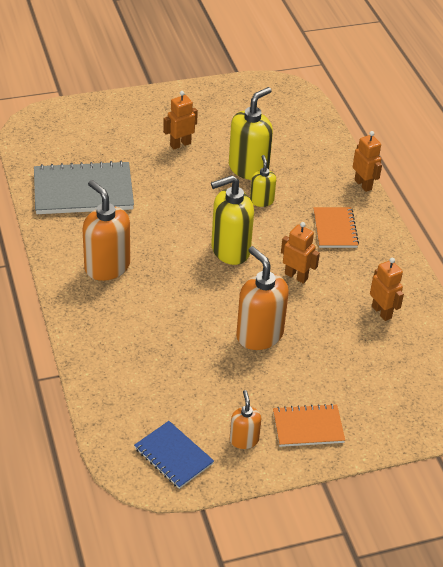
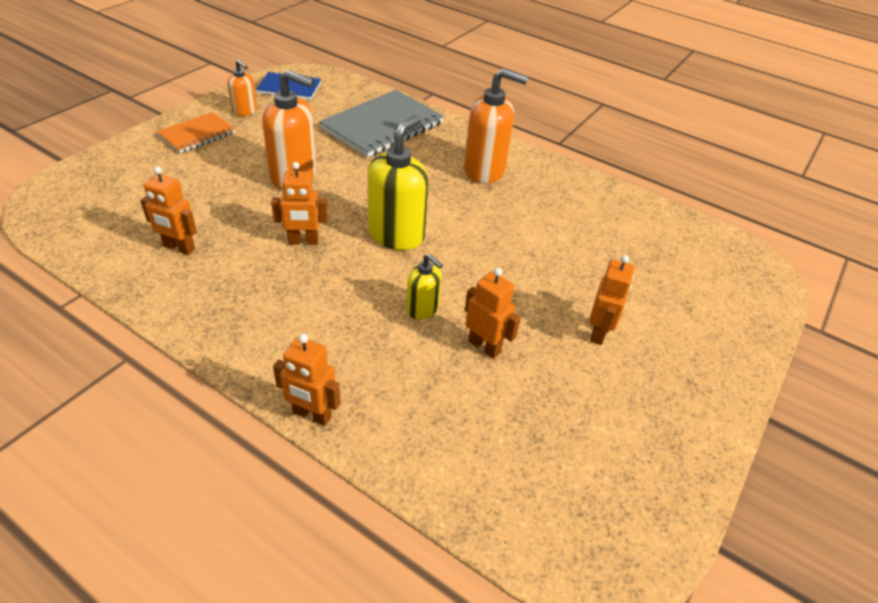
camera: 140 degrees right, 0 degrees up
(83, 191) = (601, 222): grey notebook -> grey notebook (382, 126)
(248, 168) = (484, 346): yellow soap dispenser -> orange robot
(335, 229) = (301, 319): orange notebook -> none

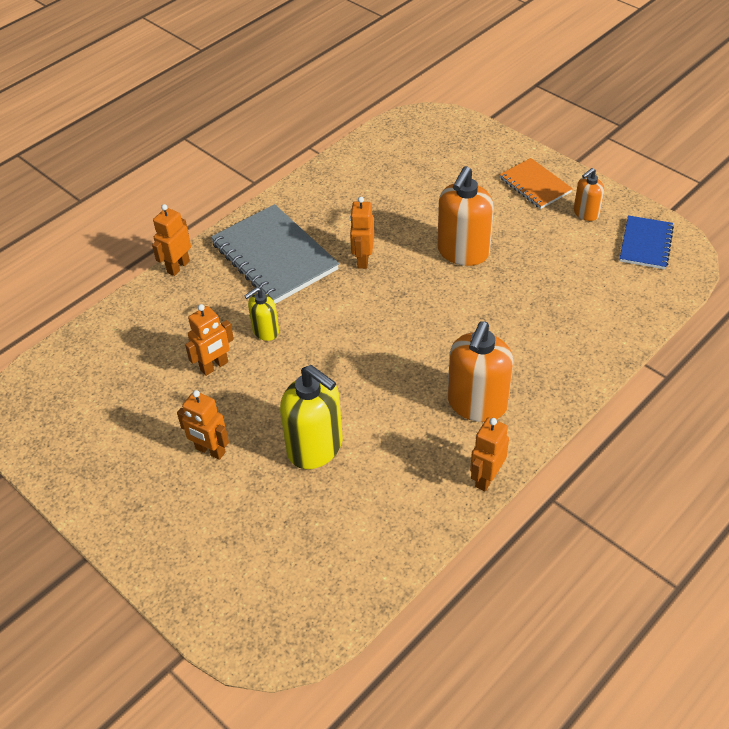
camera: 105 degrees right, 5 degrees up
(179, 248) = (362, 191): orange robot -> orange robot (486, 478)
(382, 126) = (567, 321): grey notebook -> grey notebook (274, 257)
(396, 235) = (366, 321): yellow soap dispenser -> yellow soap dispenser (315, 447)

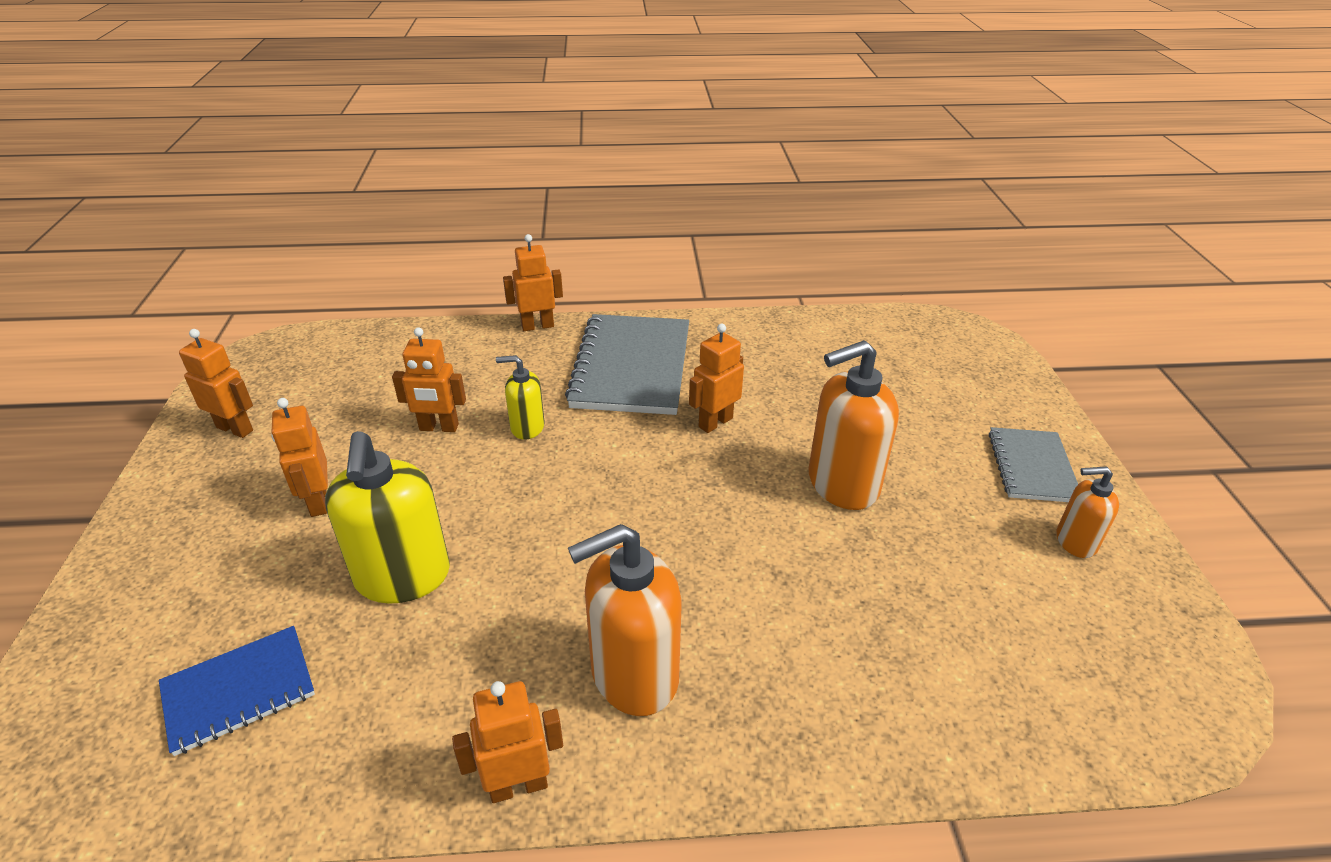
camera: 40 degrees right, 10 degrees down
(86, 455) = (235, 429): none -> orange robot
(535, 185) = (1032, 467): orange notebook -> grey notebook
(646, 244) = (1138, 641): blue notebook -> blue notebook (239, 691)

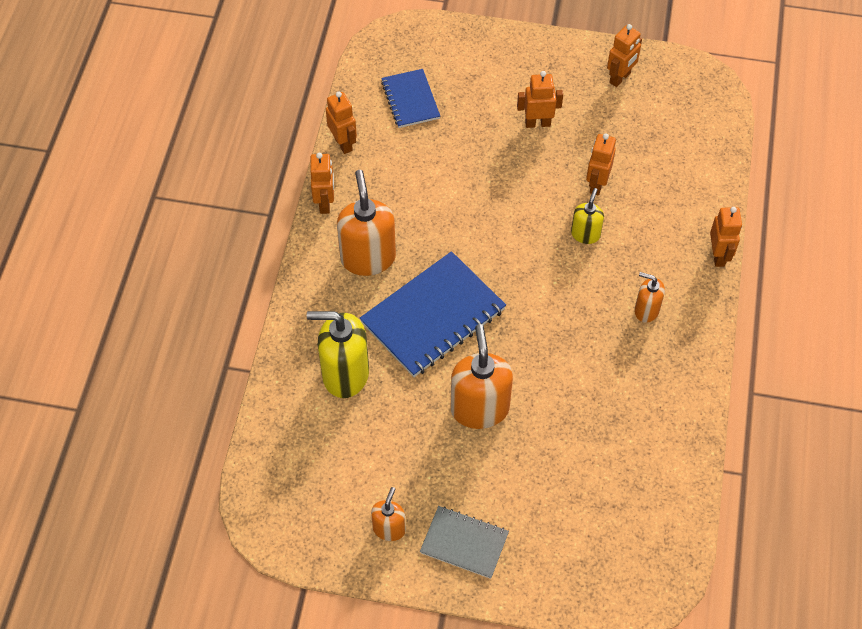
camera: 105 degrees right, 20 degrees up
(403, 577) = (465, 163): yellow soap dispenser -> yellow soap dispenser (345, 374)
(631, 367) = (646, 310): grey notebook -> orange soap dispenser
(715, 422) = (564, 350): orange robot -> orange robot (343, 143)
(719, 560) = (433, 316): none -> blue notebook

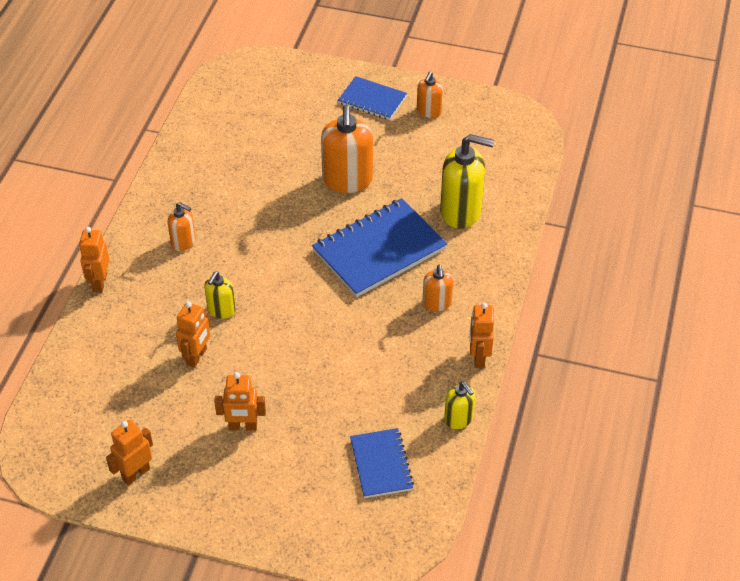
camera: 175 degrees left, 10 degrees down
(343, 143) = (459, 419): orange robot -> yellow soap dispenser
(368, 258) = (437, 303): orange soap dispenser -> orange soap dispenser, size x0.54
(464, 543) = (372, 100): grey notebook -> blue notebook

